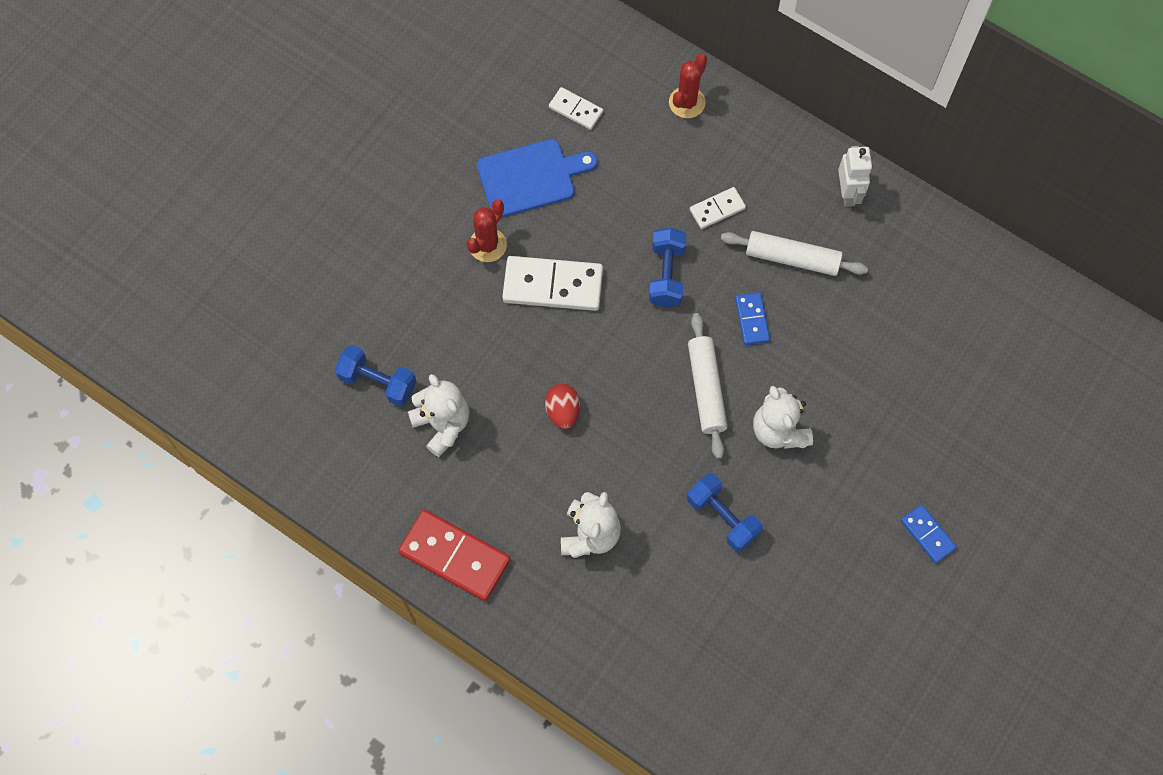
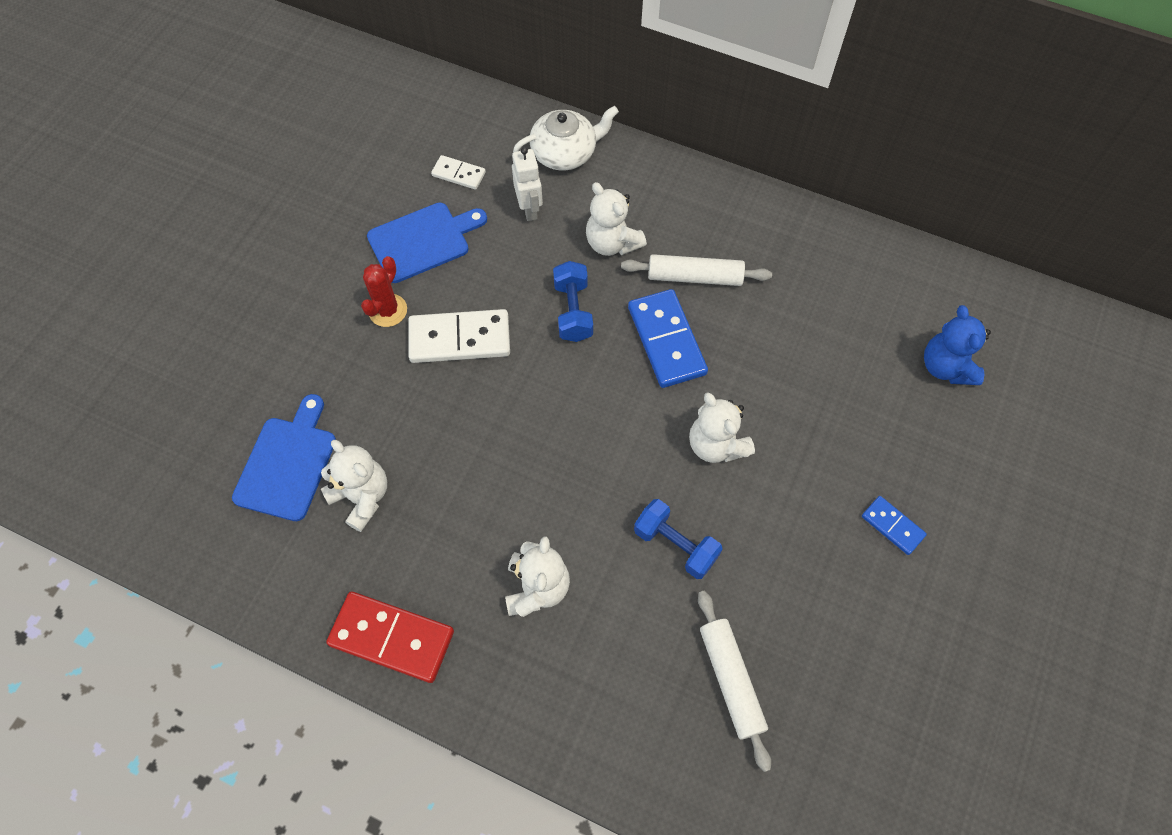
camera: 10 degrees left, 5 degrees down
(378, 382) = (287, 463): blue dumbbell -> blue cutting board
(562, 411) = (488, 462): red egg -> none
(687, 102) = (565, 153): red cactus -> white teapot
(706, 389) = (633, 415): white rolling pin -> white rolling pin (731, 680)
(717, 209) = (612, 243): white domino -> white teddy bear
(752, 319) = (667, 340): blue domino -> blue domino, size x1.85
(848, 193) = (736, 210): white robot -> white robot (529, 209)
(1019, 390) = (946, 367): none -> blue teddy bear

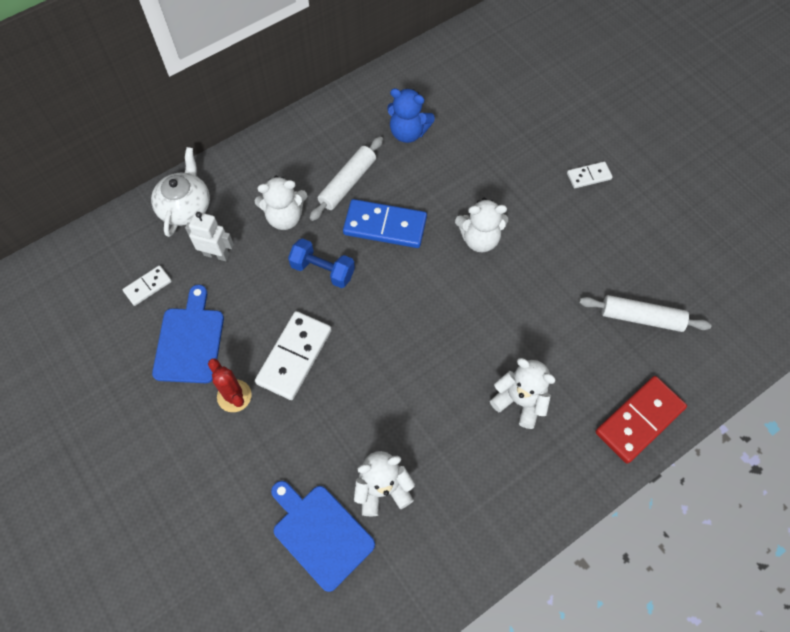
camera: 60 degrees left, 0 degrees up
(392, 637) = (505, 518): red domino -> red domino (639, 420)
(675, 545) = (535, 300): blue dumbbell -> none
(892, 526) = (588, 176): blue domino -> white domino
(946, 367) = (502, 89): blue teddy bear -> blue teddy bear (408, 132)

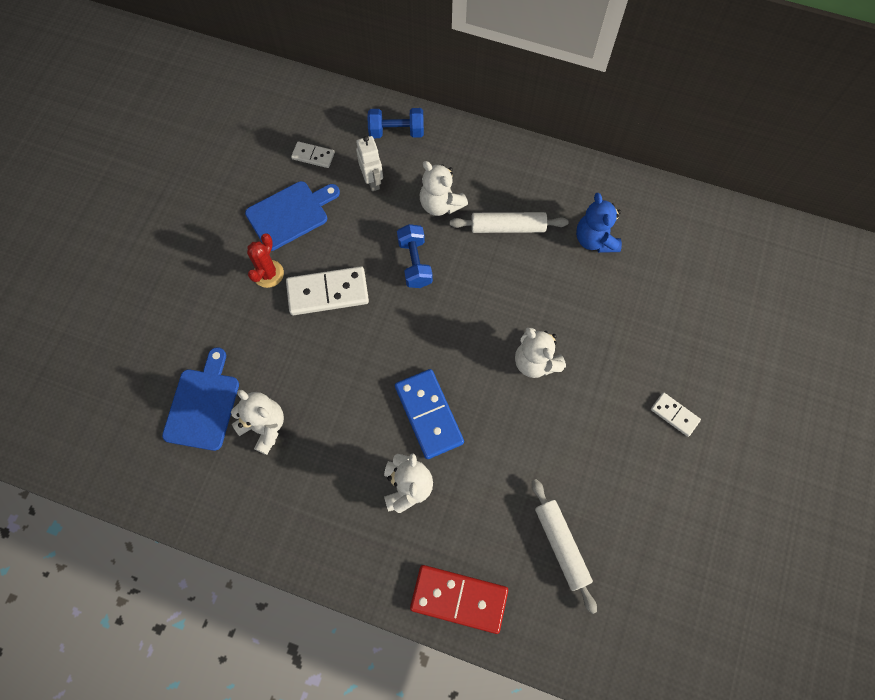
camera: 55 degrees right, 5 degrees up
(185, 206) = (396, 131): white teapot -> blue dumbbell
(385, 226) = (490, 281): blue domino -> blue domino (429, 414)

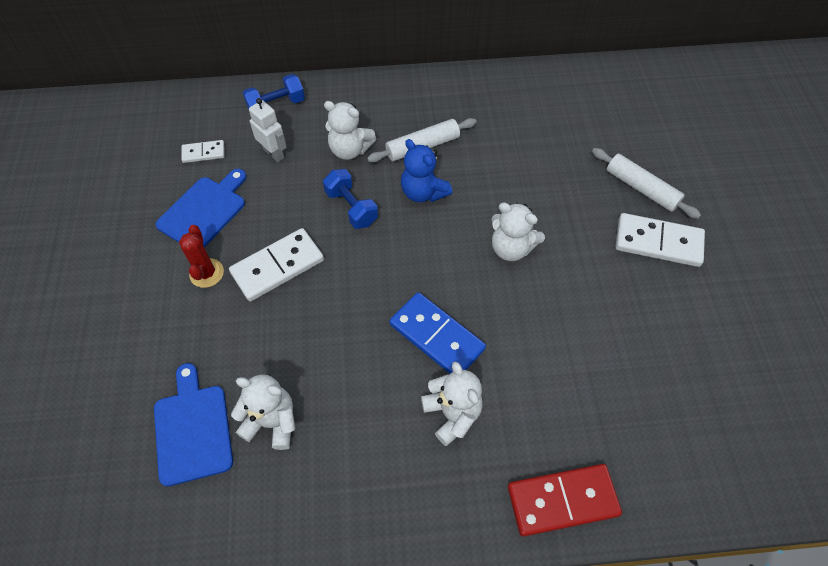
camera: 25 degrees left, 10 degrees down
(561, 545) = (629, 401): white rolling pin -> white rolling pin (641, 188)
(595, 240) = (505, 128): blue teddy bear -> blue teddy bear (423, 192)
(674, 415) = (658, 242): white domino -> white domino, size x1.85

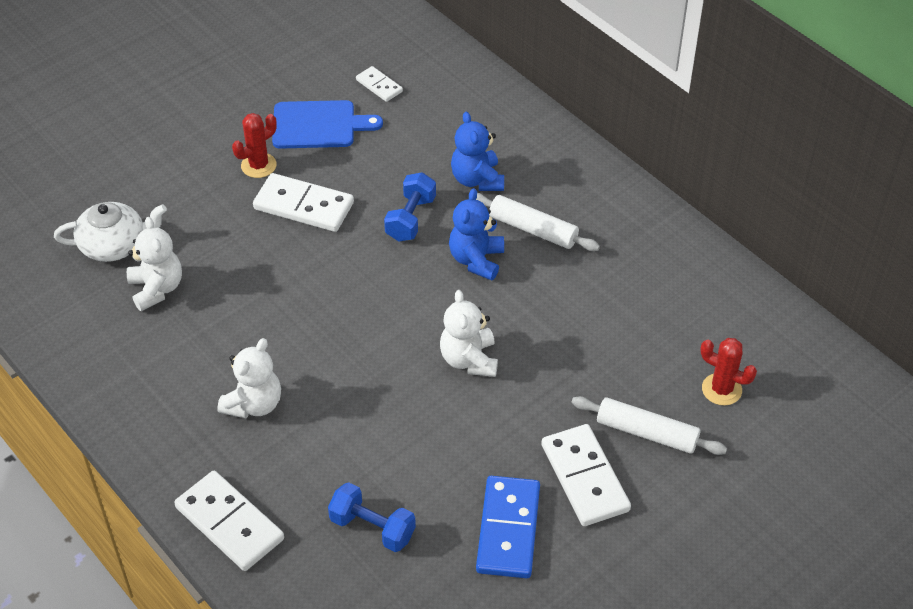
camera: 55 degrees right, 10 degrees down
(192, 429) = (114, 245): blue cutting board -> white teapot
(274, 153) = (422, 131): white robot -> none
(276, 105) = (480, 99): blue dumbbell -> blue dumbbell (372, 528)
(350, 150) = (477, 180): white teddy bear -> blue teddy bear
(437, 336) = (323, 353): blue domino -> blue domino (508, 529)
(562, 500) = (230, 523): red domino -> white domino
(631, 132) = (721, 389): none -> red cactus
(641, 188) = (647, 433): white rolling pin -> white rolling pin turned 75 degrees counterclockwise

